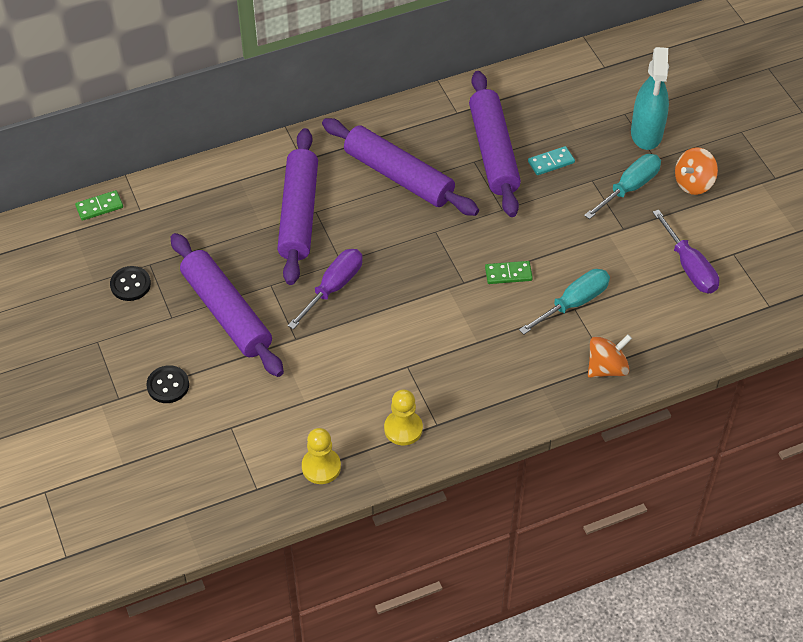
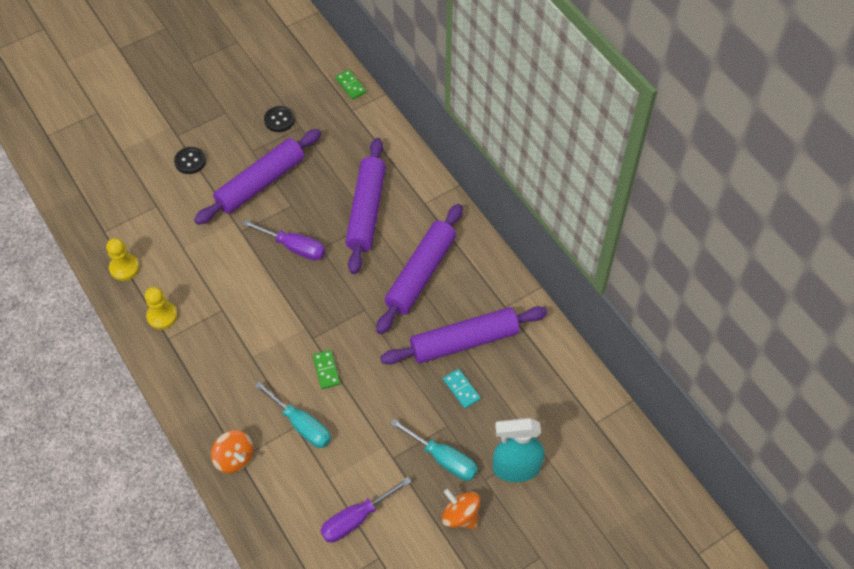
camera: 80 degrees right, 5 degrees up
(298, 214) = (366, 211): purple rolling pin -> purple rolling pin turned 75 degrees counterclockwise

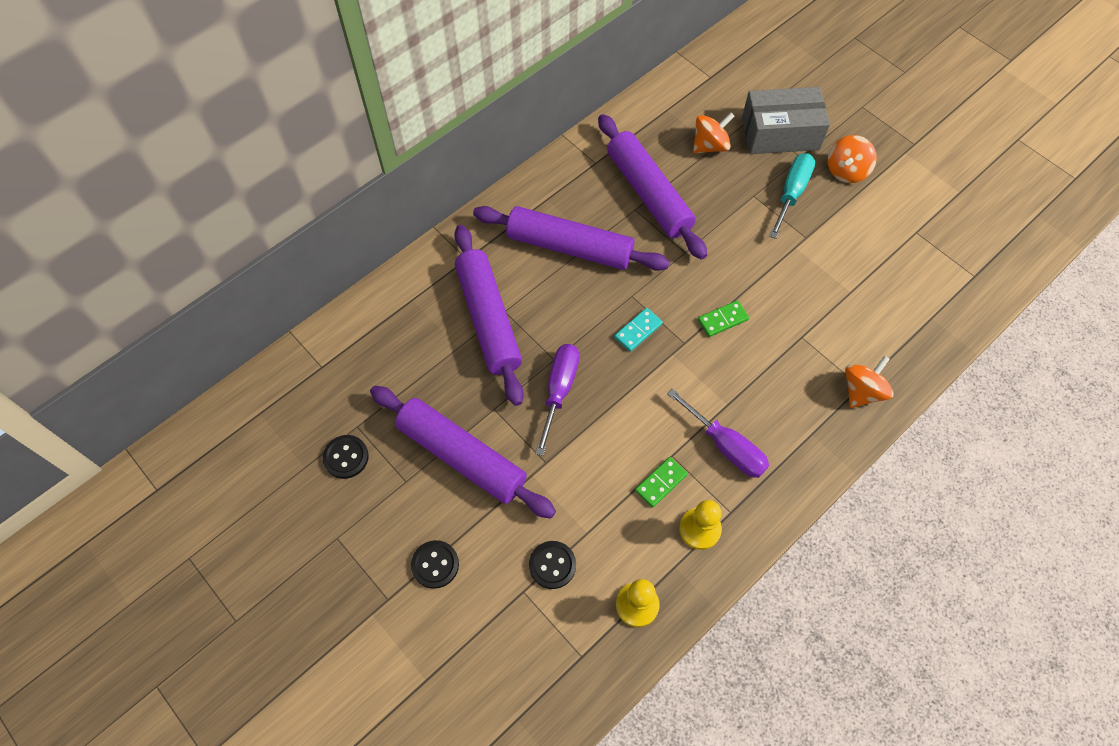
camera: 100 degrees left, 5 degrees up
(167, 224) = (552, 565): none -> black button
(301, 425) = (798, 331): turquoise screwdriver -> none
(350, 85) = (276, 376): green domino -> green domino (660, 482)
(356, 519) = (884, 258): purple screwdriver -> purple screwdriver (726, 446)
(366, 211) = (488, 319): purple rolling pin -> purple rolling pin turned 75 degrees clockwise
(461, 389) = (707, 188): turquoise domino -> turquoise domino (638, 330)
(510, 402) = (710, 146): none -> orange spinning top
(516, 468) = (780, 133): turquoise spray bottle -> grey box

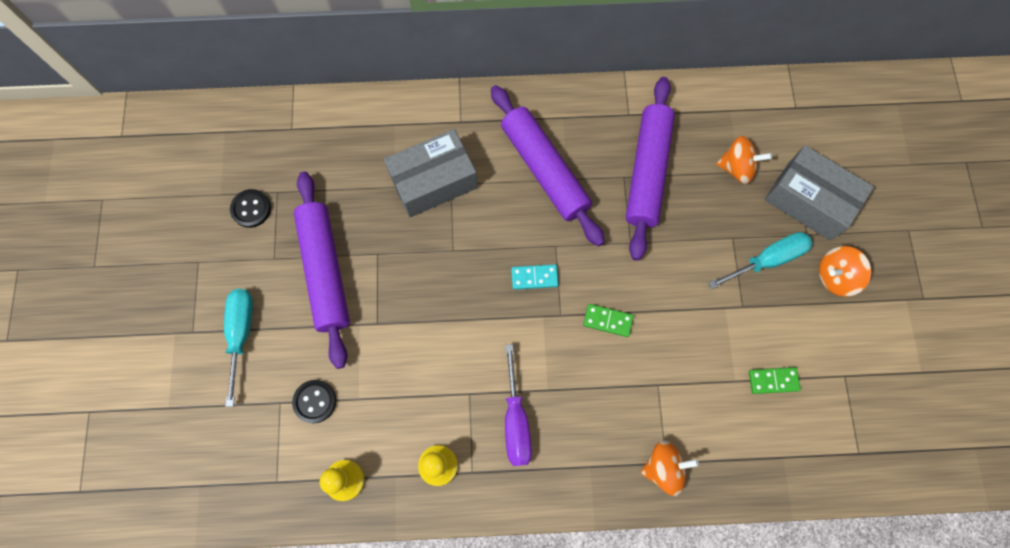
camera: 40 degrees right, 10 degrees up
(435, 564) = (241, 334): black button -> turquoise screwdriver
(488, 319) = (433, 181): purple rolling pin -> grey box
(559, 391) = (434, 277): purple screwdriver -> none
(660, 482) = (442, 407): green domino -> green domino (773, 380)

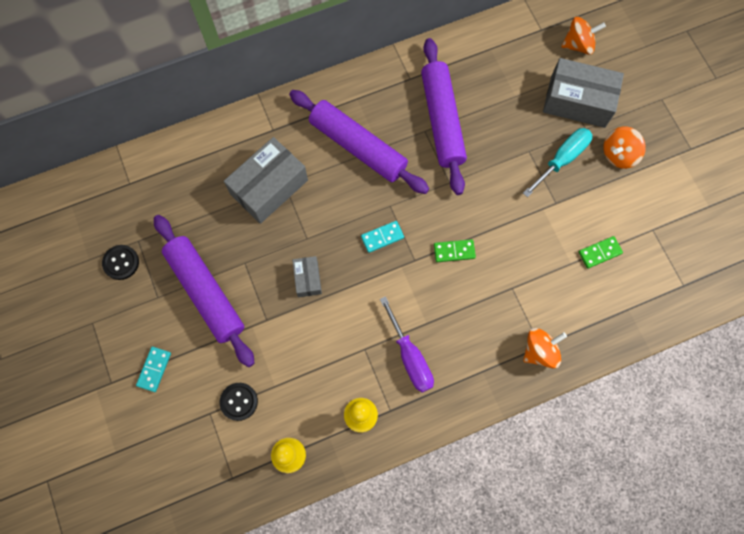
camera: 20 degrees left, 0 degrees up
(241, 334) = (154, 369): turquoise screwdriver -> turquoise domino
(437, 295) = (308, 279): none -> grey box
(736, 168) = (512, 94): orange spinning top -> orange spinning top (578, 45)

